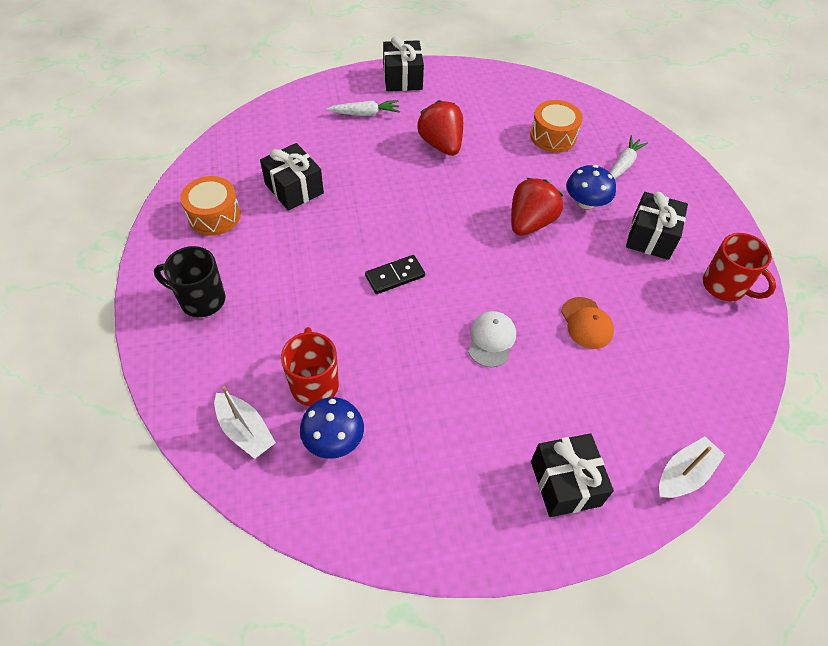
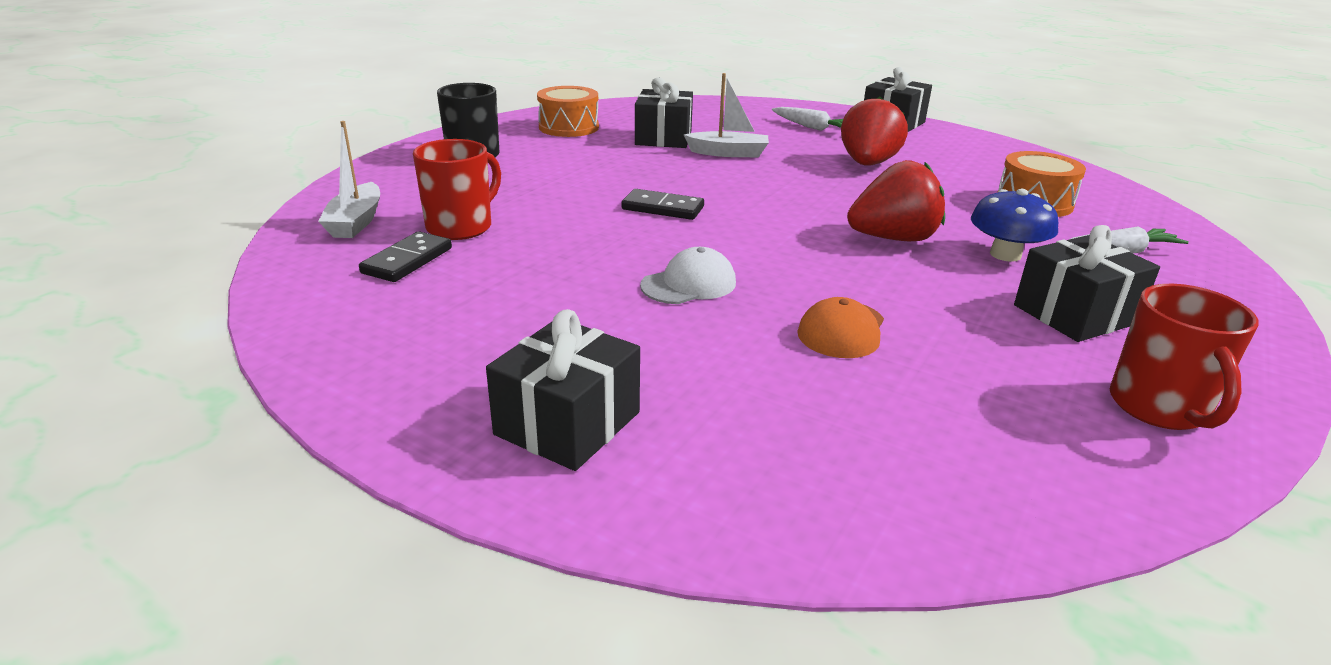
camera: 45 degrees right, 25 degrees down
(333, 439) = (407, 261): blue mushroom -> black domino
(684, 474) = (758, 529): white boat -> white boat (728, 153)

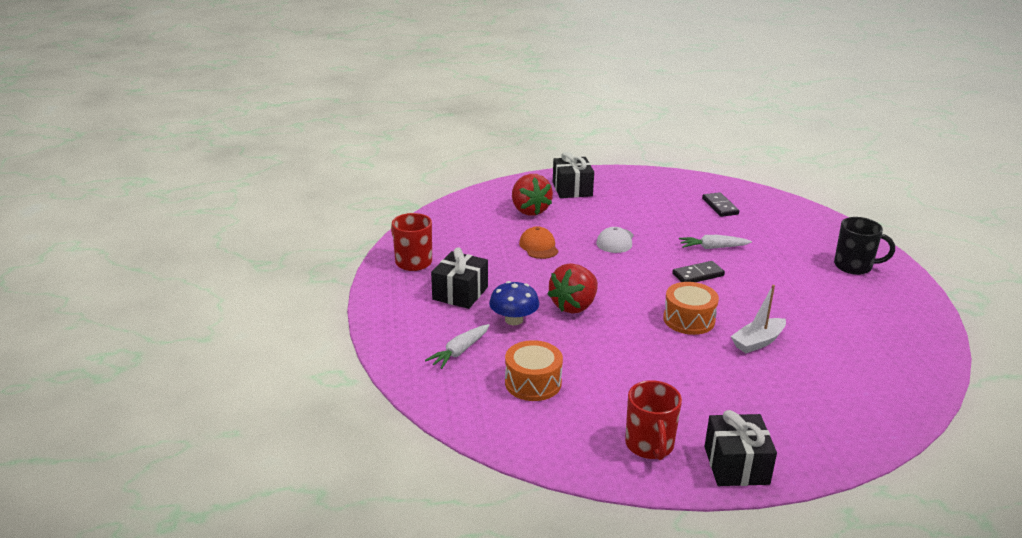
camera: 140 degrees right, 0 degrees up
(356, 222) = (779, 211): white boat -> none
(461, 227) = (742, 226): red mug -> red mug (649, 445)
(568, 127) = (886, 319): orange drum -> orange drum (689, 319)
(663, 138) = (820, 338): black gift -> none
(813, 127) = (773, 415): white carrot -> white carrot (712, 248)
(867, 164) = (669, 376): red strawberry -> red strawberry (529, 210)

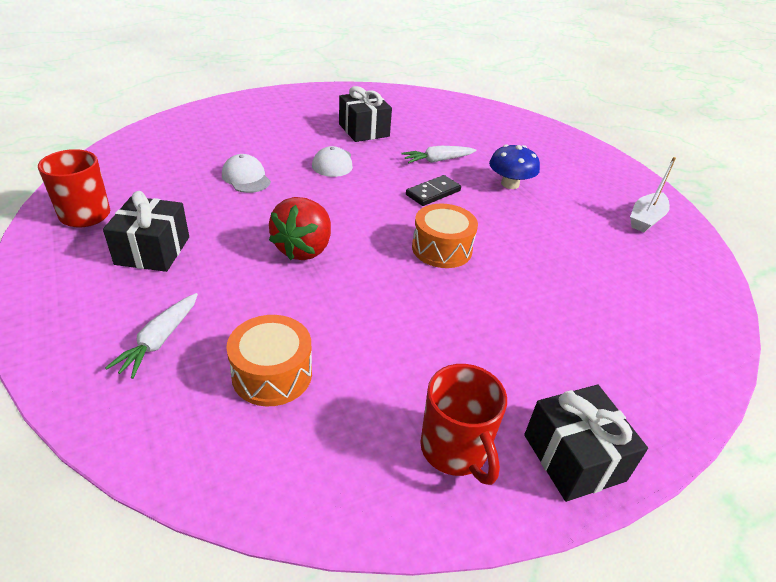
camera: 20 degrees left, 10 degrees up
(514, 320) = (230, 279): blue mushroom -> blue mushroom (510, 184)
(529, 210) = (228, 136): red strawberry -> none
(539, 246) = (246, 178): orange cap -> white cap
(572, 189) = (272, 110): black gift -> black gift (364, 130)
(720, 206) = (429, 117): black domino -> none
(758, 342) = (525, 267): white boat -> white boat (646, 219)
(854, 266) = (579, 166): black mug -> none

